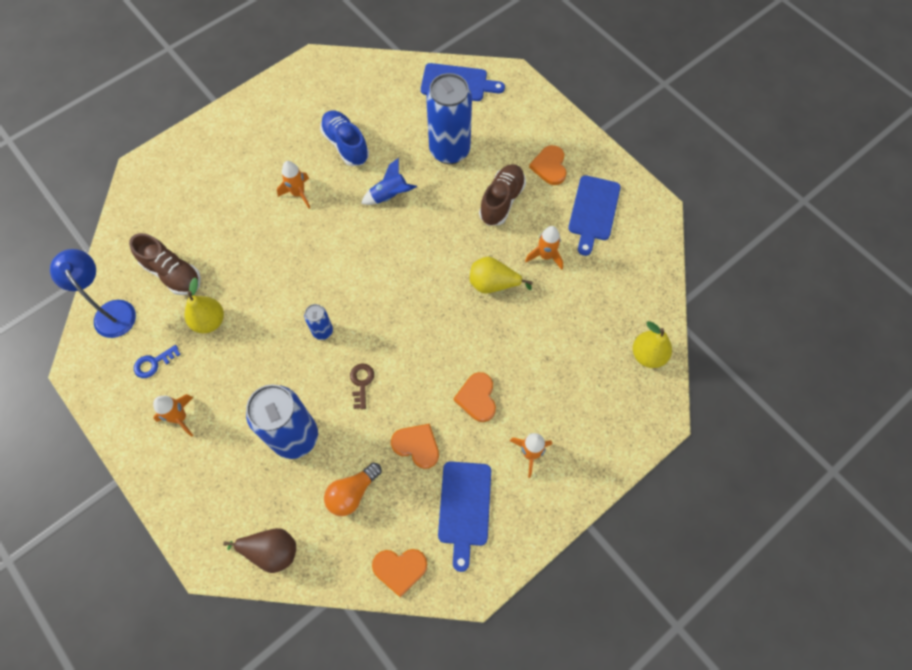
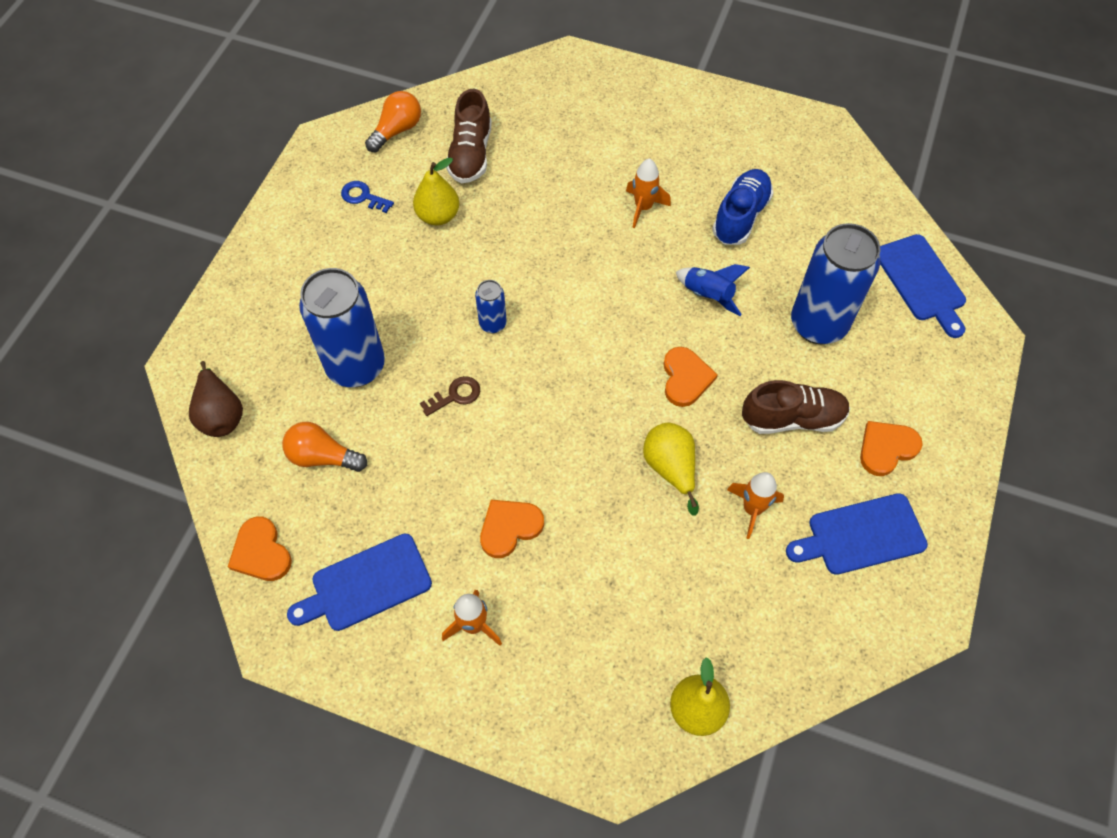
camera: 60 degrees right, 5 degrees down
(111, 311) = (397, 130): blue lamp -> orange light bulb
(180, 417) = (319, 253): orange rocket -> none
(417, 445) = (413, 493): orange heart -> orange heart (685, 378)

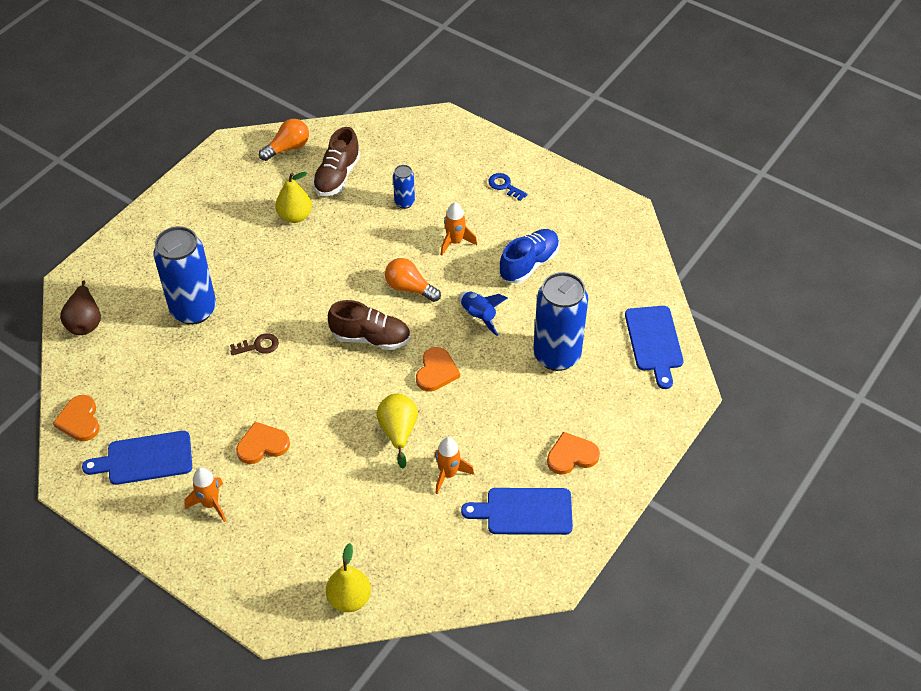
camera: 15 degrees right, 10 degrees down
(322, 457) = (146, 366): orange light bulb -> orange light bulb (409, 288)
(363, 197) = (244, 191): blue key -> blue key (504, 186)
(492, 324) = (306, 302): blue can -> blue can (404, 202)
(792, 418) = (507, 418): brown shoe -> brown shoe (371, 338)

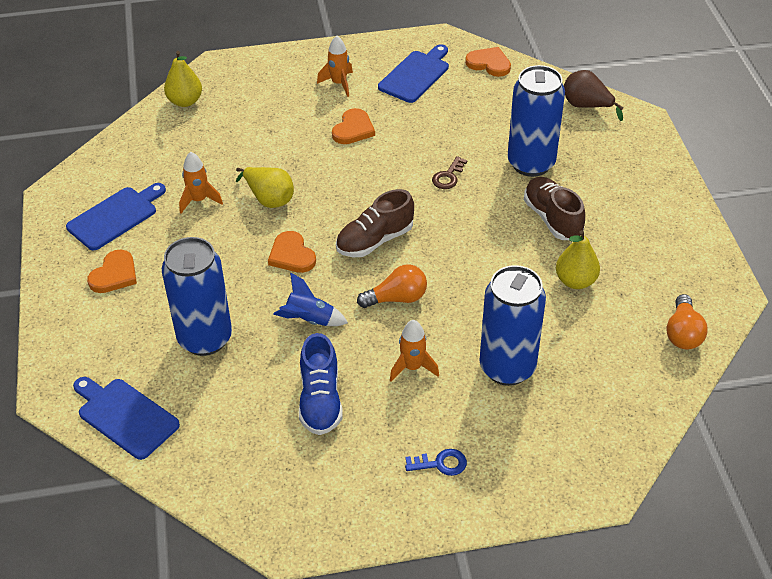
camera: 135 degrees right, 5 degrees down
(337, 176) = (600, 343): brown shoe -> brown shoe (552, 218)
(404, 202) = (507, 367): blue can -> blue can, size x2.14

